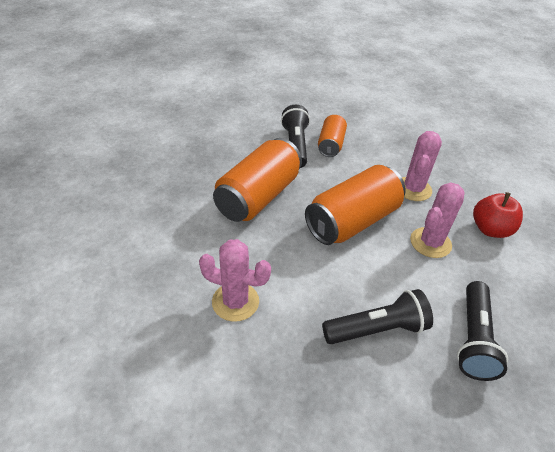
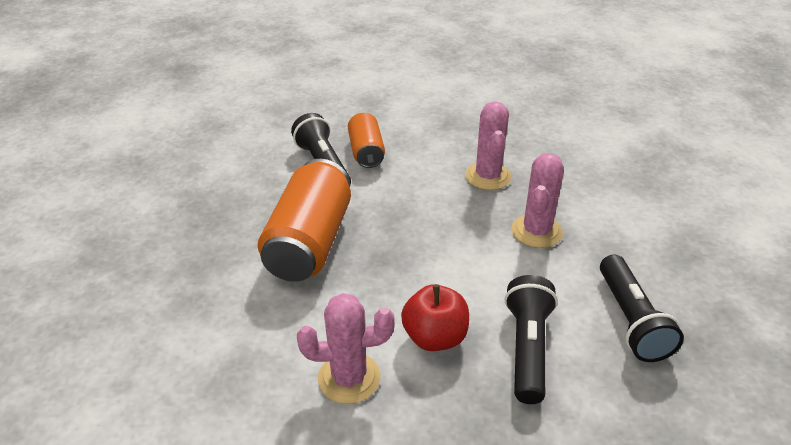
camera: 20 degrees left, 5 degrees down
(352, 221) = (438, 235): orange can -> none
(377, 329) = (528, 348): black flashlight -> black flashlight turned 45 degrees counterclockwise
(490, 229) = (591, 196): red apple -> red apple (435, 337)

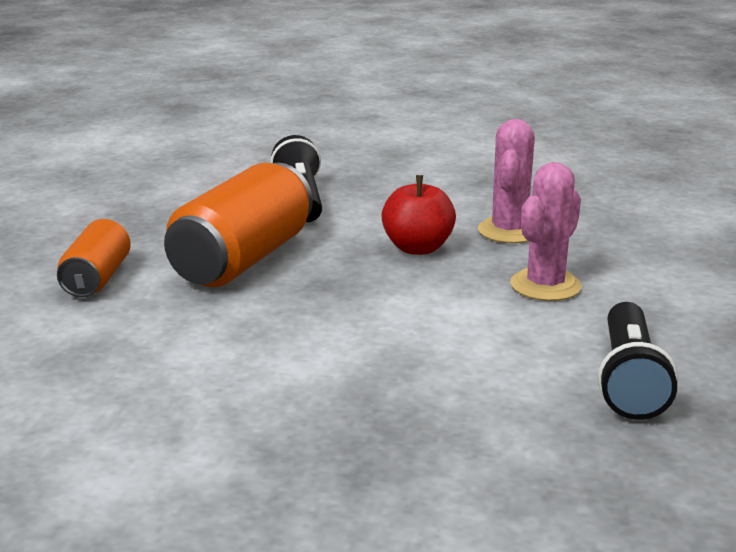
camera: 15 degrees right, 15 degrees down
(349, 378) = (218, 376): pink cactus -> none
(366, 152) = (362, 194): orange can -> orange can (97, 279)
(435, 337) = (349, 358): red apple -> red apple (417, 248)
(528, 348) = (467, 385): black flashlight -> none

